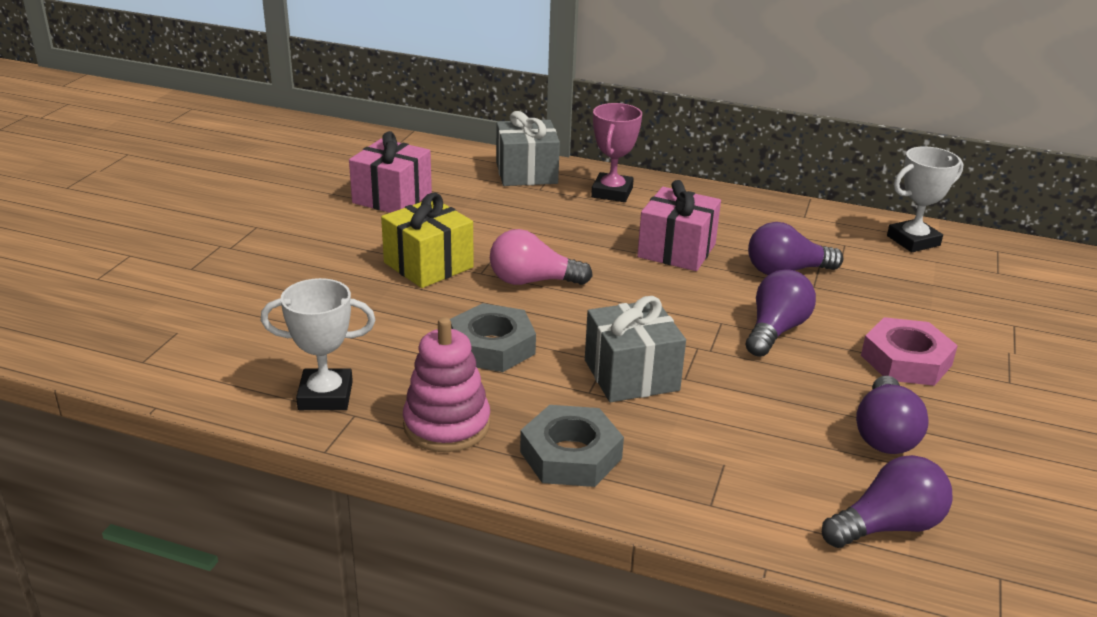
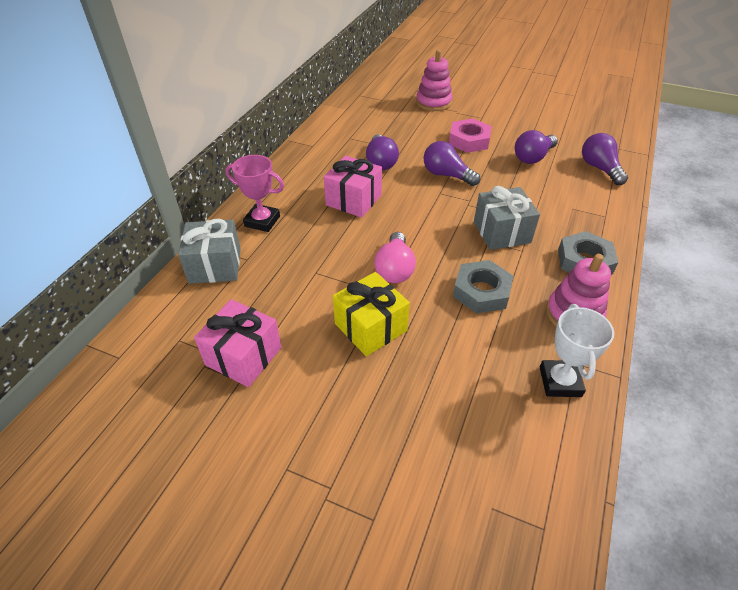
camera: 85 degrees left, 15 degrees up
(884, 434) = (533, 157): purple light bulb -> purple light bulb turned 120 degrees clockwise
(913, 241) = (347, 116): white trophy -> none
(1029, 326) = (433, 102): none -> pink stacking toy

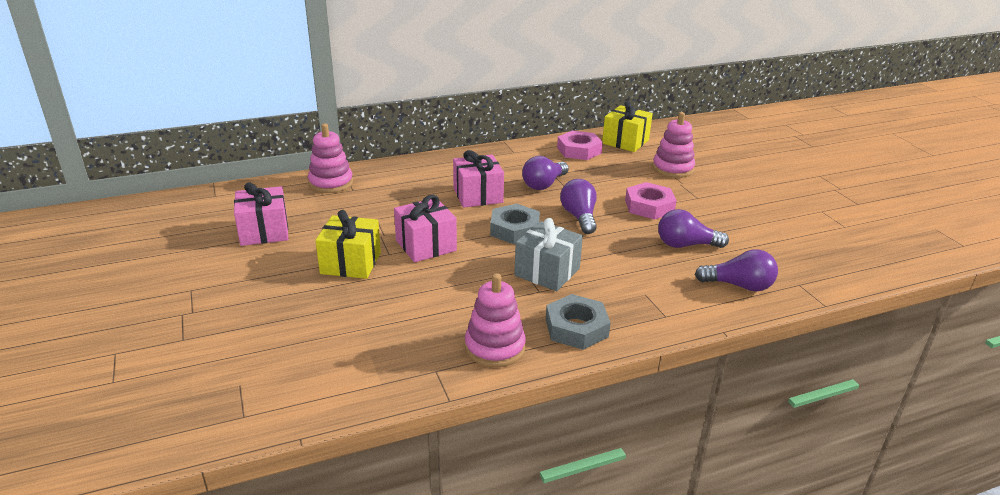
camera: 45 degrees right, 15 degrees down
(215, 265) = (331, 183): grey gift -> pink stacking toy
(262, 221) = (398, 176): pink trophy -> none
(354, 119) = (579, 150): none -> pink nut
(371, 96) = (625, 142): none -> yellow gift
(395, 269) = (426, 245): pink light bulb -> pink gift
(481, 291) = (456, 292): grey nut -> grey nut (515, 229)
(560, 381) = (402, 369): white trophy -> none
(599, 168) = (739, 286): purple light bulb -> purple light bulb turned 75 degrees clockwise

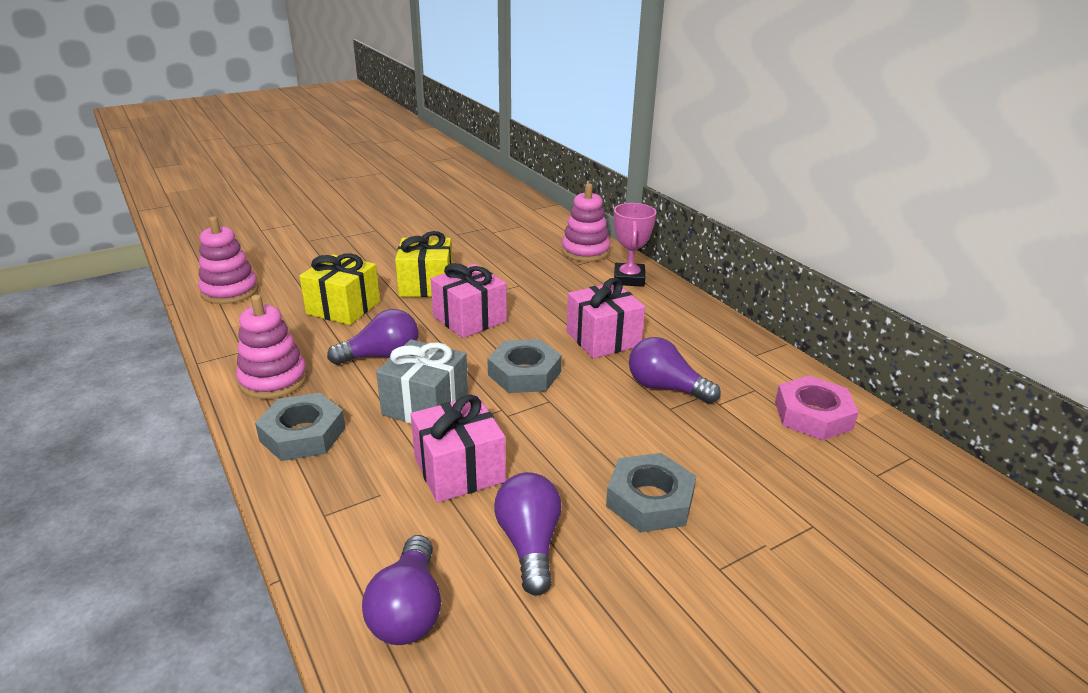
camera: 80 degrees right, 0 degrees up
(264, 231) = (474, 239): pink gift -> pink gift (459, 470)
(391, 173) = (629, 279): none -> pink trophy
(579, 217) = (580, 425): purple light bulb -> purple light bulb (382, 356)
(625, 142) = (900, 469): yellow gift -> yellow gift (343, 308)
(649, 206) = (650, 500): pink nut -> grey nut
(672, 168) = (827, 535): pink stacking toy -> pink stacking toy (230, 291)

